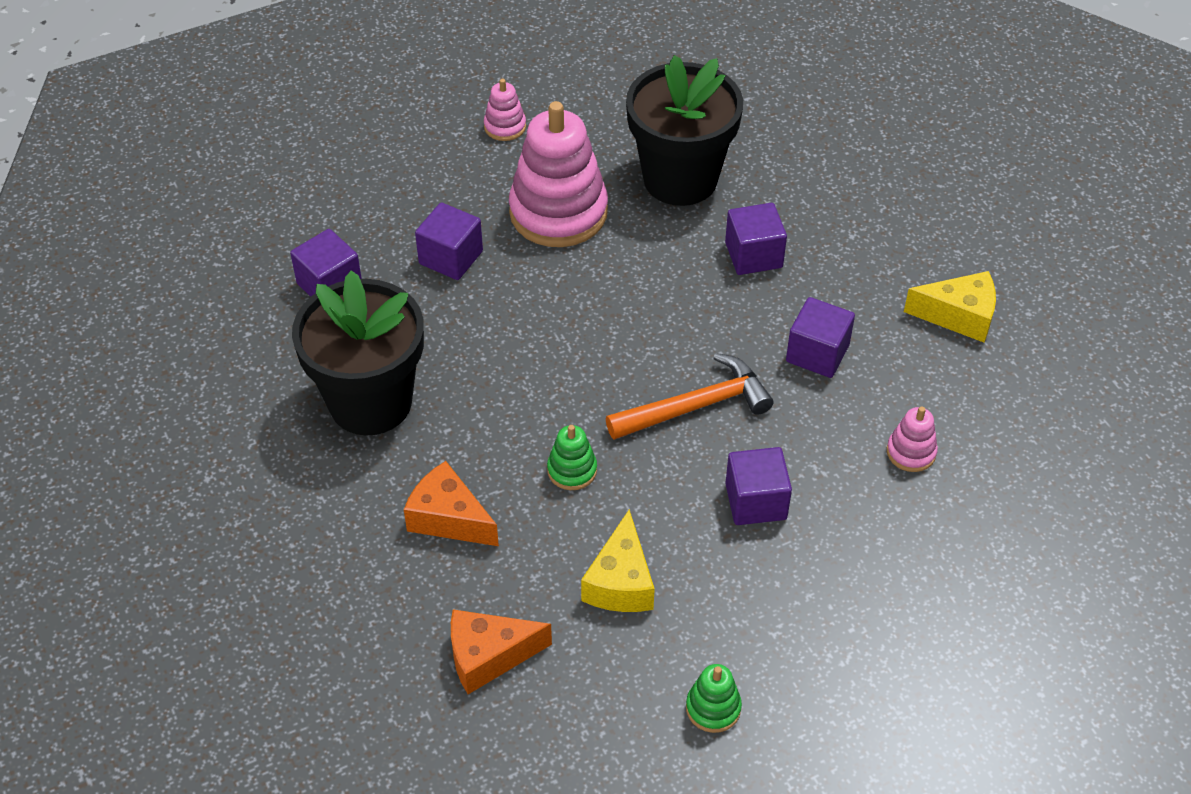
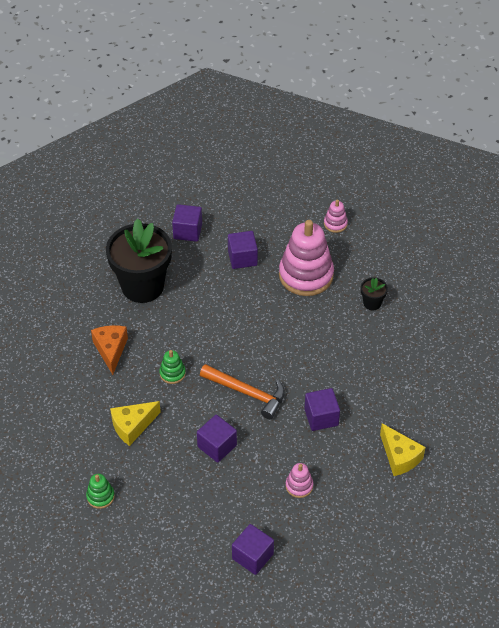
camera: 50 degrees right, 0 degrees up
(488, 656) = (59, 407): orange cheese -> none
(680, 179) = (372, 303): black flower pot -> black flower pot, size x0.42
(753, 255) = (355, 358): purple cube -> purple cube (252, 556)

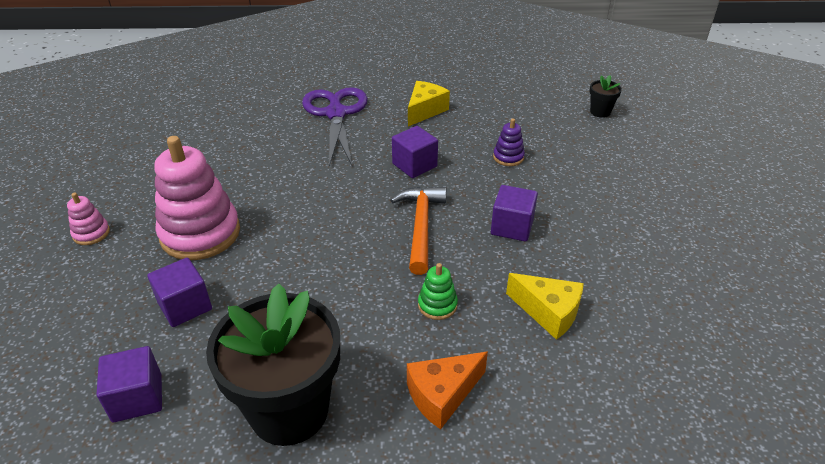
camera: 115 degrees left, 10 degrees down
(100, 496) = (668, 301): green stacking toy -> none
(252, 556) = (610, 163): purple cube -> none
(299, 486) = (508, 157): pink stacking toy -> purple stacking toy
(372, 303) = (229, 170): black flower pot -> black flower pot (600, 112)
(424, 390) = (336, 114): none -> purple scissors

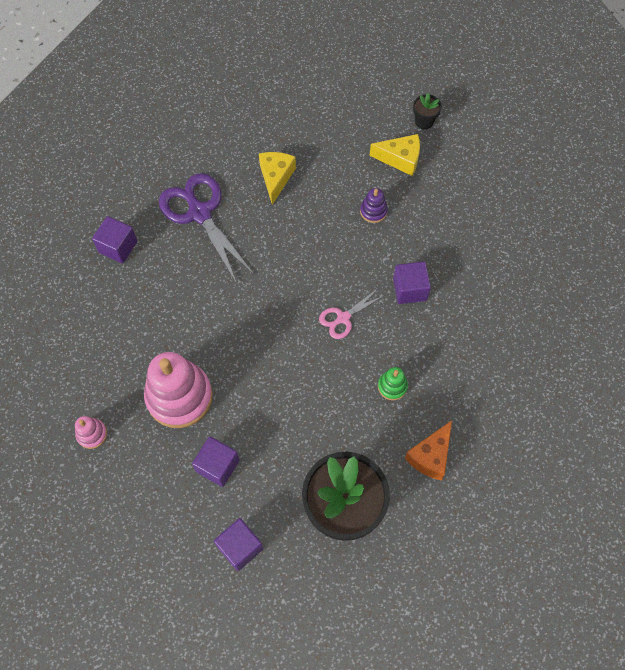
camera: 25 degrees left, 25 degrees up
(414, 165) = (303, 251): purple cube -> purple cube (118, 247)
(420, 227) = (343, 318): orange hammer -> pink scissors
(548, 312) = (468, 360): yellow cheese -> yellow cheese (400, 159)

